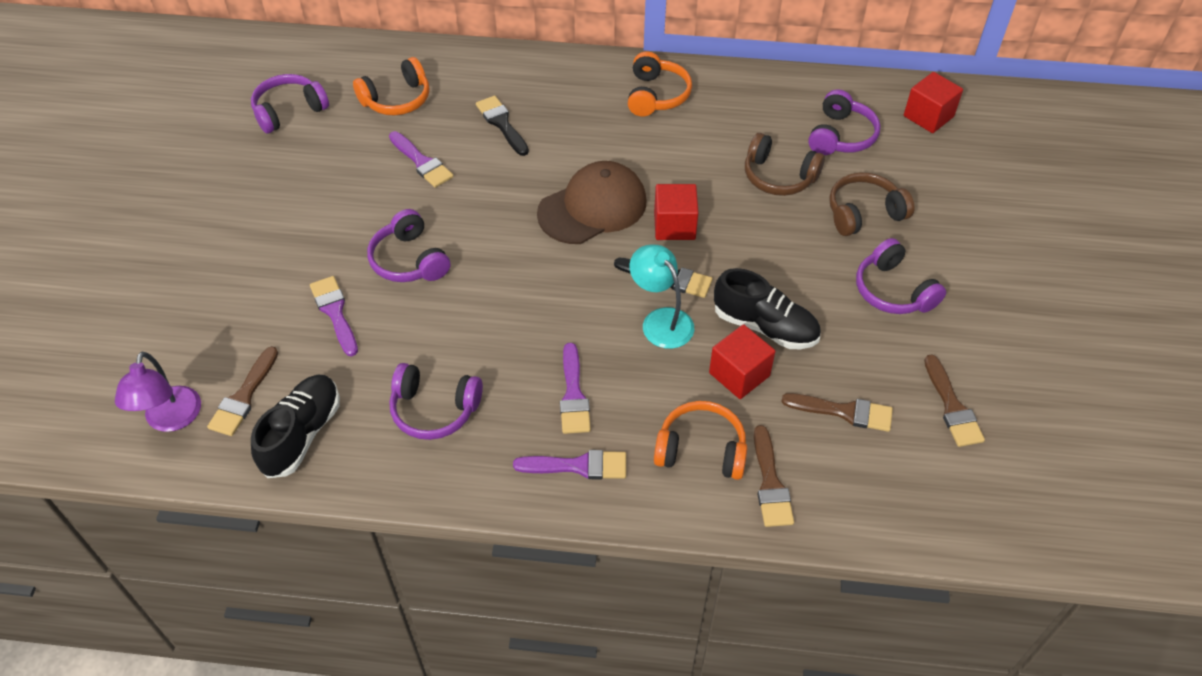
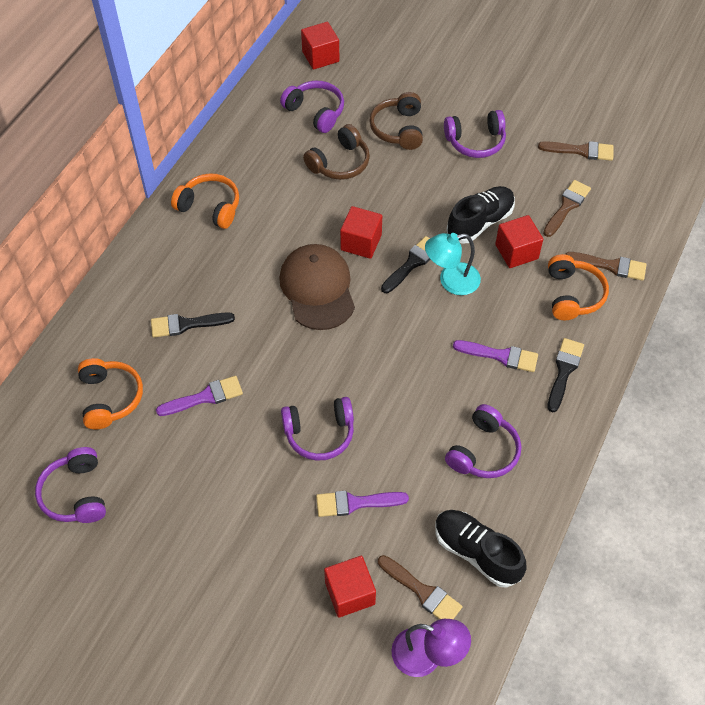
camera: 70 degrees left, 5 degrees up
(230, 336) = (350, 593): none -> red cube
(578, 466) = (564, 371): purple brush -> black brush
(701, 450) = (572, 295): orange headphones -> orange headphones turned 150 degrees clockwise

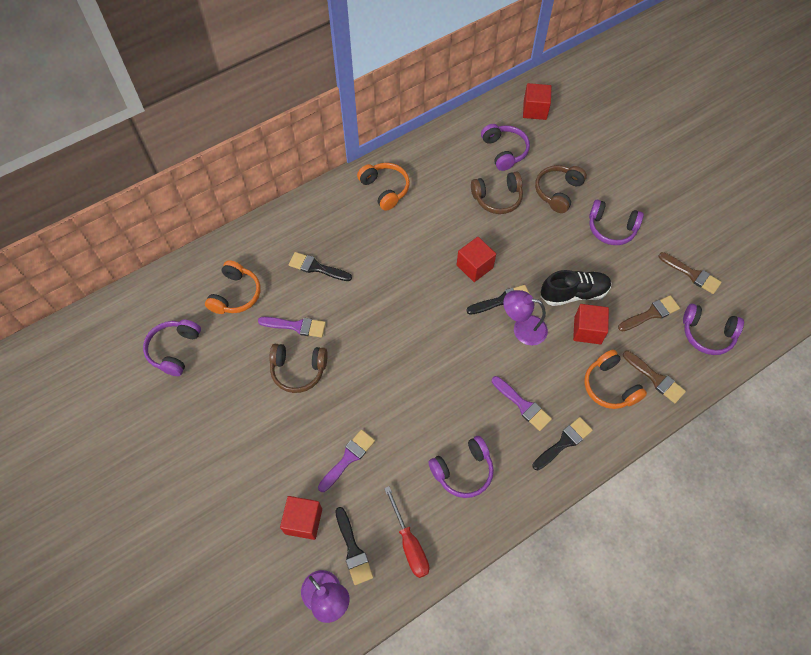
camera: 30 degrees right, 5 degrees up
(239, 442) = (298, 370): none -> brown headphones
(317, 288) = (422, 286): brown cap -> none
(319, 433) = (356, 394): purple headphones -> purple headphones (707, 334)
(355, 503) = (348, 458): purple brush -> purple brush turned 105 degrees clockwise
(422, 592) = (353, 550): brown brush -> black brush
(451, 281) = (522, 328): turquoise lamp -> purple lamp
(476, 552) = (409, 543): black shoe -> red screwdriver
(572, 295) = (610, 386): orange headphones -> orange headphones turned 120 degrees clockwise

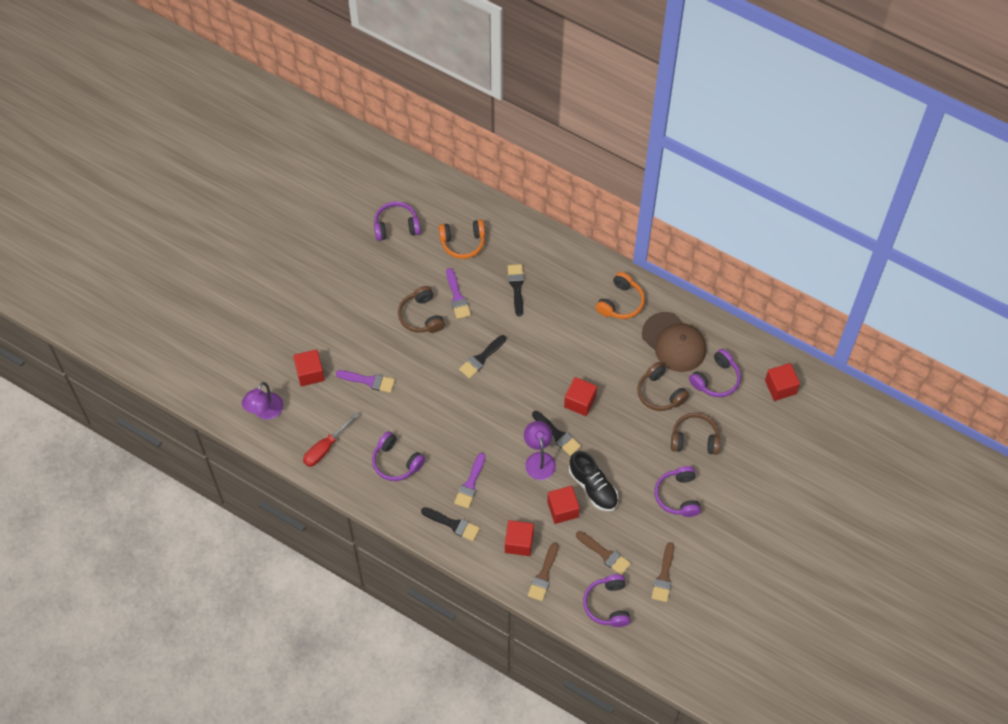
camera: 65 degrees right, 0 degrees up
(353, 550) = (304, 413): black brush -> black brush (481, 358)
(450, 166) = (674, 342): none -> brown cap
(610, 386) = (519, 542): orange headphones -> red cube

